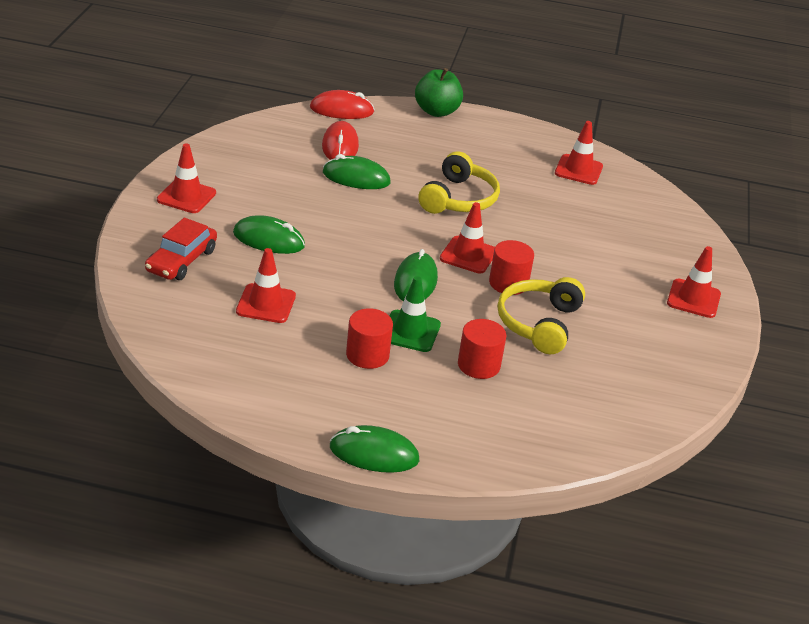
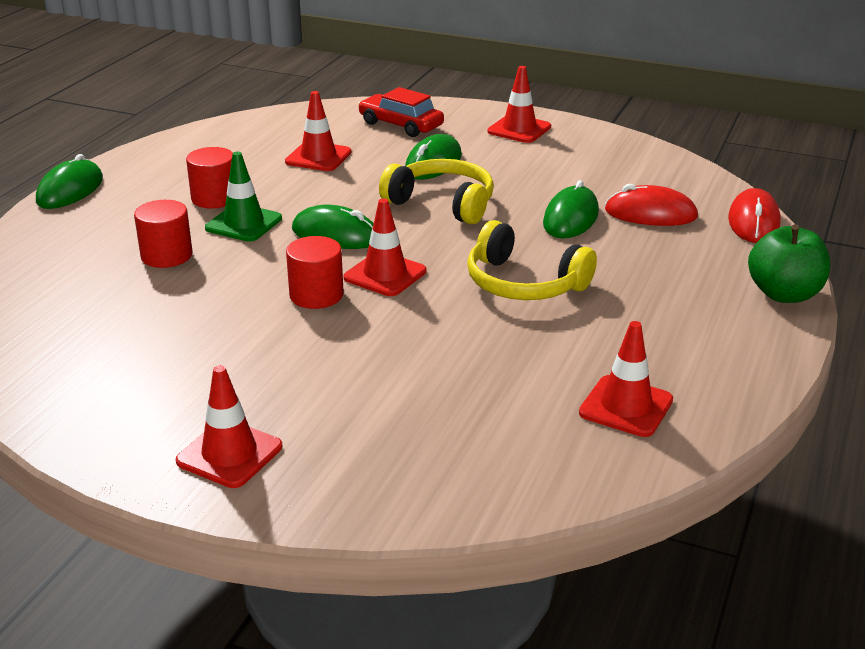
camera: 105 degrees right, 5 degrees down
(539, 323) = (225, 305): yellow headphones -> yellow headphones (442, 203)

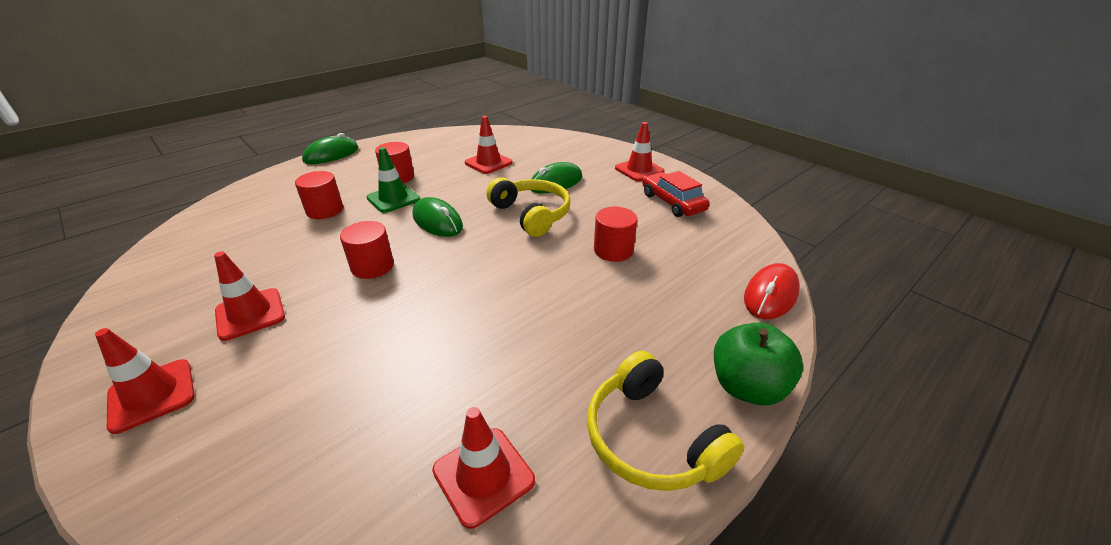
camera: 25 degrees right, 5 degrees up
(385, 274) = (434, 262): red traffic cone -> red traffic cone (250, 314)
(401, 125) = (562, 151): red car -> red car (672, 202)
(523, 283) = (523, 300): yellow headphones -> yellow headphones (651, 438)
(570, 218) = (613, 250): green mouse -> red cylinder
(650, 214) = (682, 263): red mouse -> none

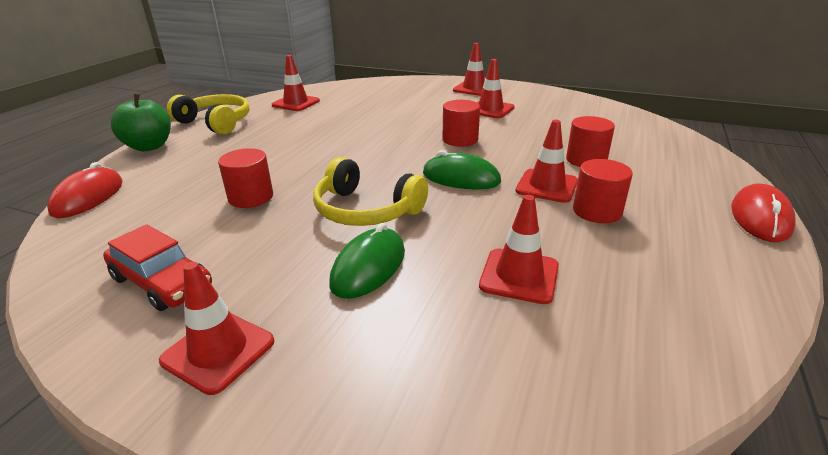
camera: 155 degrees right, 5 degrees down
(331, 155) = (760, 218): green mouse -> red mouse
(393, 199) = (546, 186): green traffic cone -> red traffic cone

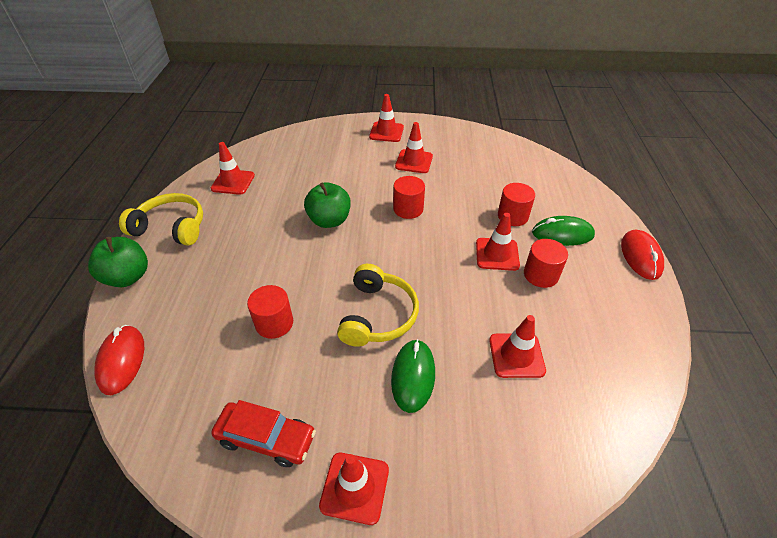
camera: 20 degrees left, 15 degrees up
(366, 210) = (378, 315): yellow headphones -> yellow headphones turned 90 degrees counterclockwise
(368, 137) = (329, 220): none -> green apple
(461, 178) = (431, 259): green mouse -> green mouse (562, 234)

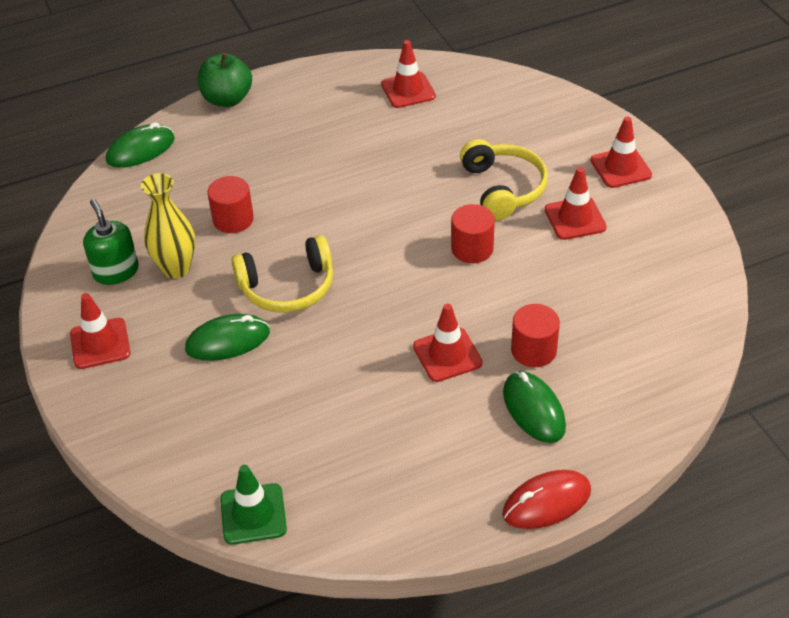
camera: 65 degrees right, 0 degrees up
(121, 361) = (140, 150): red mouse -> green mouse
(171, 227) = (307, 88): yellow headphones -> yellow headphones (503, 188)
(266, 438) = (116, 271): red car -> green soap dispenser
(300, 385) = (176, 268): none -> yellow vase
(329, 220) = (401, 192): green apple -> none
(516, 355) = (299, 413): red traffic cone -> none
(541, 275) = (438, 405): red cylinder -> none
(615, 425) = (253, 514): none -> green traffic cone

